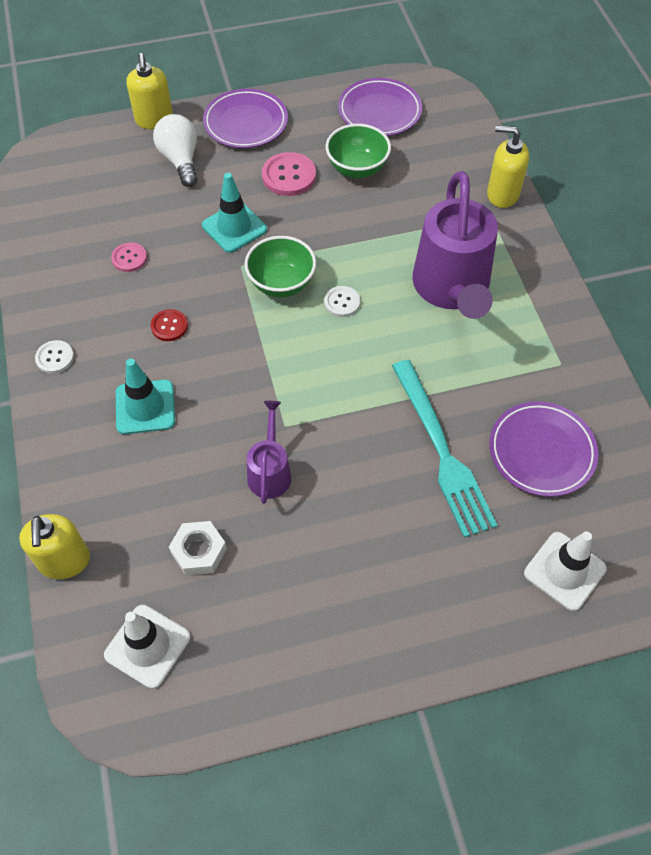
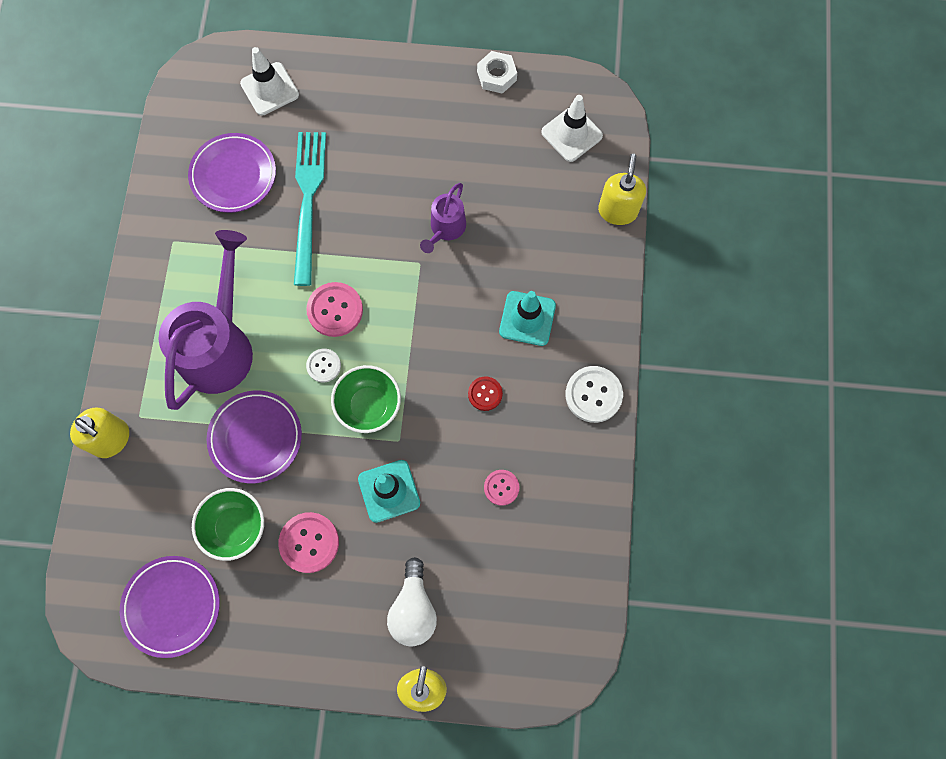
camera: 160 degrees left, 15 degrees up
(55, 358) = (593, 395): white button -> white button, size x1.65
(199, 551) = (518, 186): white nut -> white nut (496, 76)
(245, 123) = (324, 643): purple plate -> purple plate (255, 437)
(355, 353) = (335, 310): none -> pink button

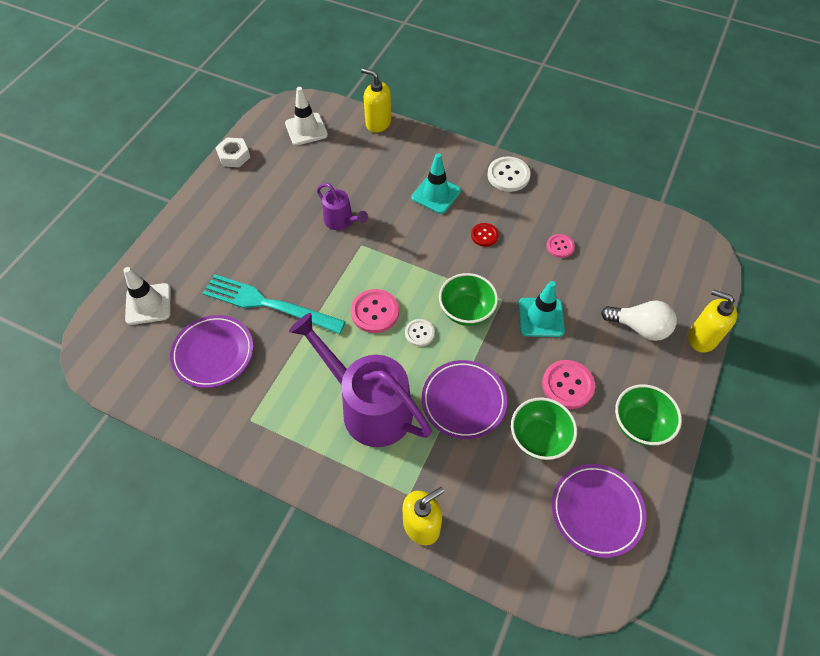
camera: 70 degrees left, 15 degrees down
(284, 632) = (639, 425): none -> green bowl

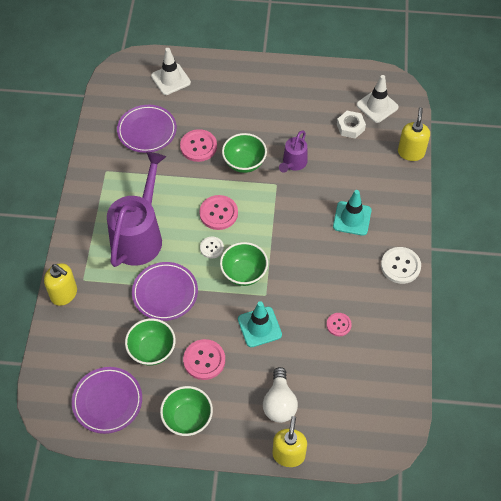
camera: 70 degrees right, 0 degrees up
(234, 156) = (324, 71): white nut -> white nut (350, 127)
(268, 304) = (198, 146): turquoise fork -> pink button
(317, 266) = (244, 163): none -> green bowl
(484, 235) = (324, 265): red button -> none

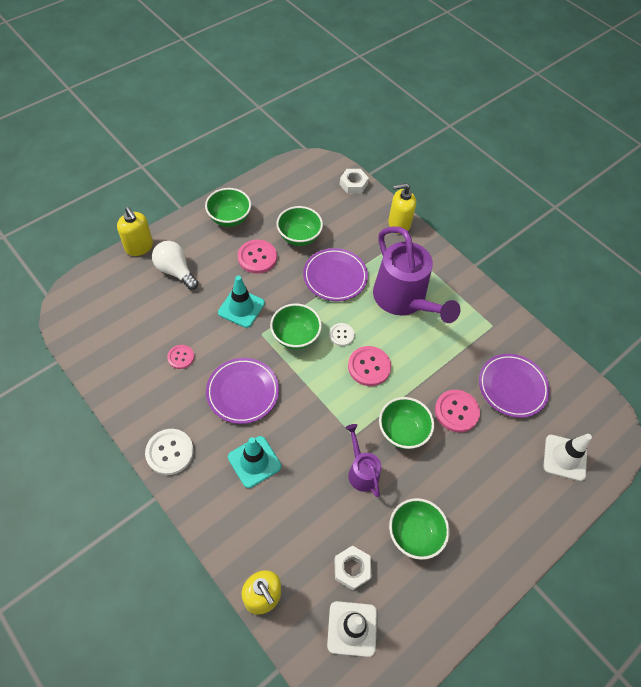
camera: 130 degrees right, 0 degrees up
(49, 362) = (353, 184): none -> white nut
(107, 401) = (291, 191): purple plate -> purple plate (242, 392)
(299, 114) = (414, 534): none -> green bowl

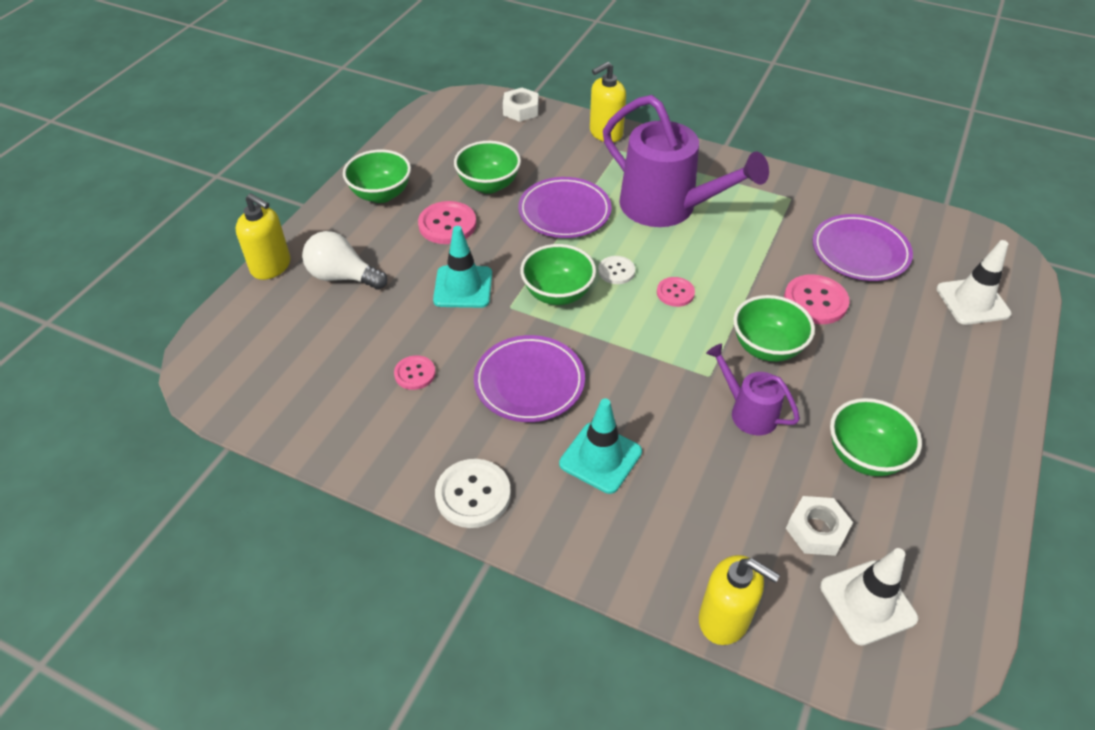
camera: 20 degrees left, 10 degrees down
(369, 367) = (675, 293): pink button -> pink button, size x0.61

